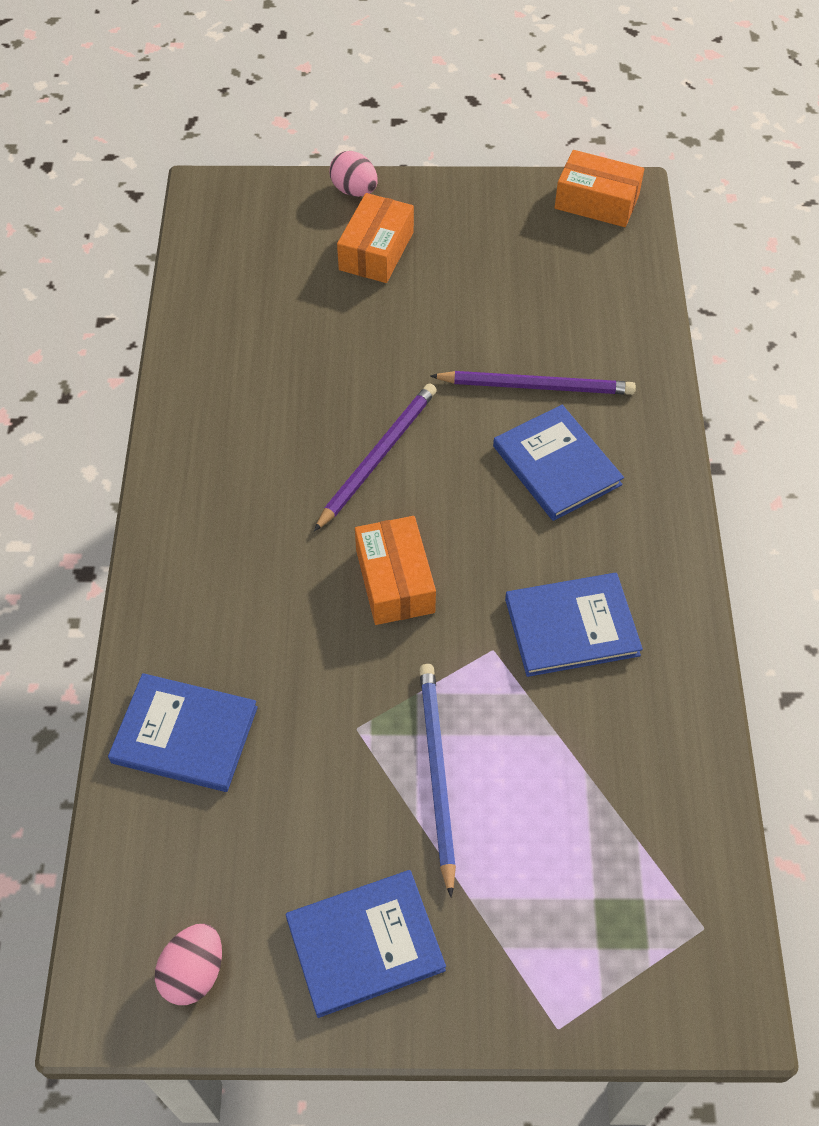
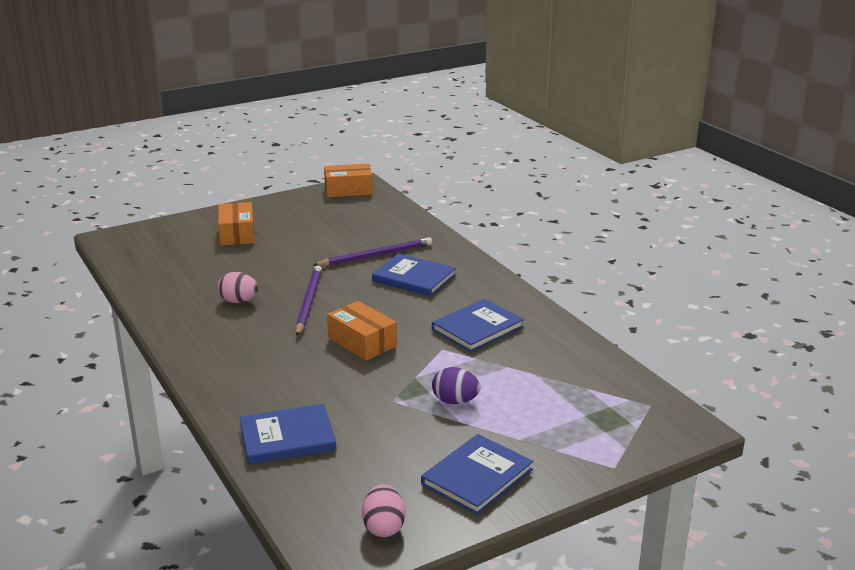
camera: 30 degrees left, 30 degrees down
(354, 190) = (203, 217): pink egg -> pink egg (239, 301)
(437, 773) = (455, 401): blue pencil -> purple egg

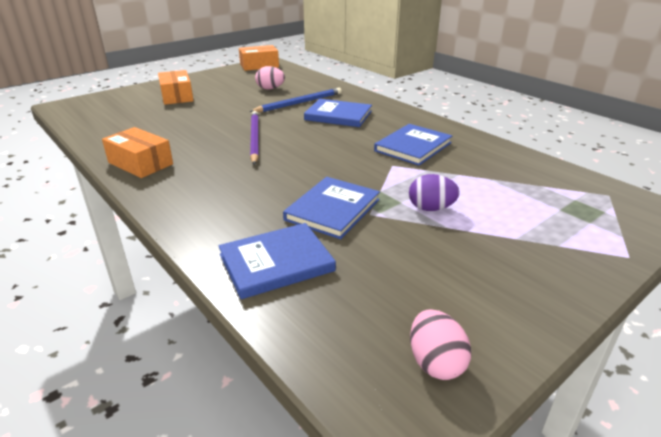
camera: 10 degrees left, 5 degrees up
(239, 301) = (190, 142): pink egg -> pink egg (270, 89)
(362, 342) = (316, 165): orange box -> orange box (140, 163)
(376, 255) = (299, 103): purple pencil -> blue pencil
(477, 477) = (502, 284): blue book -> blue book (333, 210)

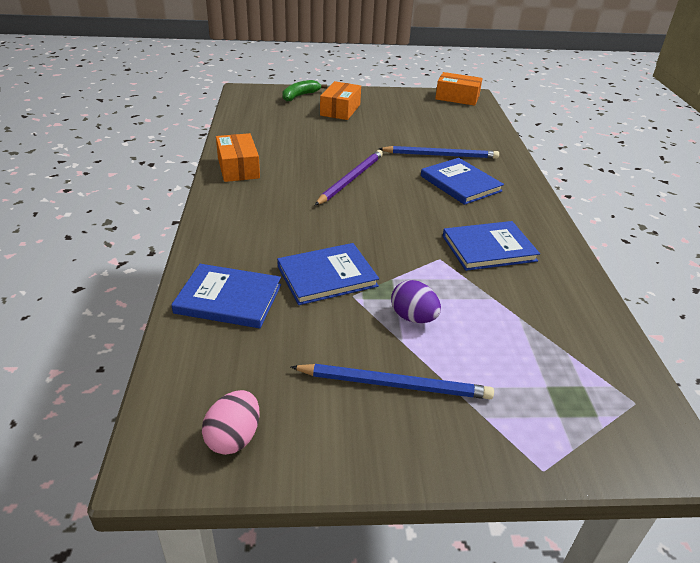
camera: 35 degrees right, 5 degrees up
(125, 96) = (300, 96): none -> green banana
(270, 89) = (433, 129): pink egg -> none
(483, 256) = (395, 385): none -> blue pencil

